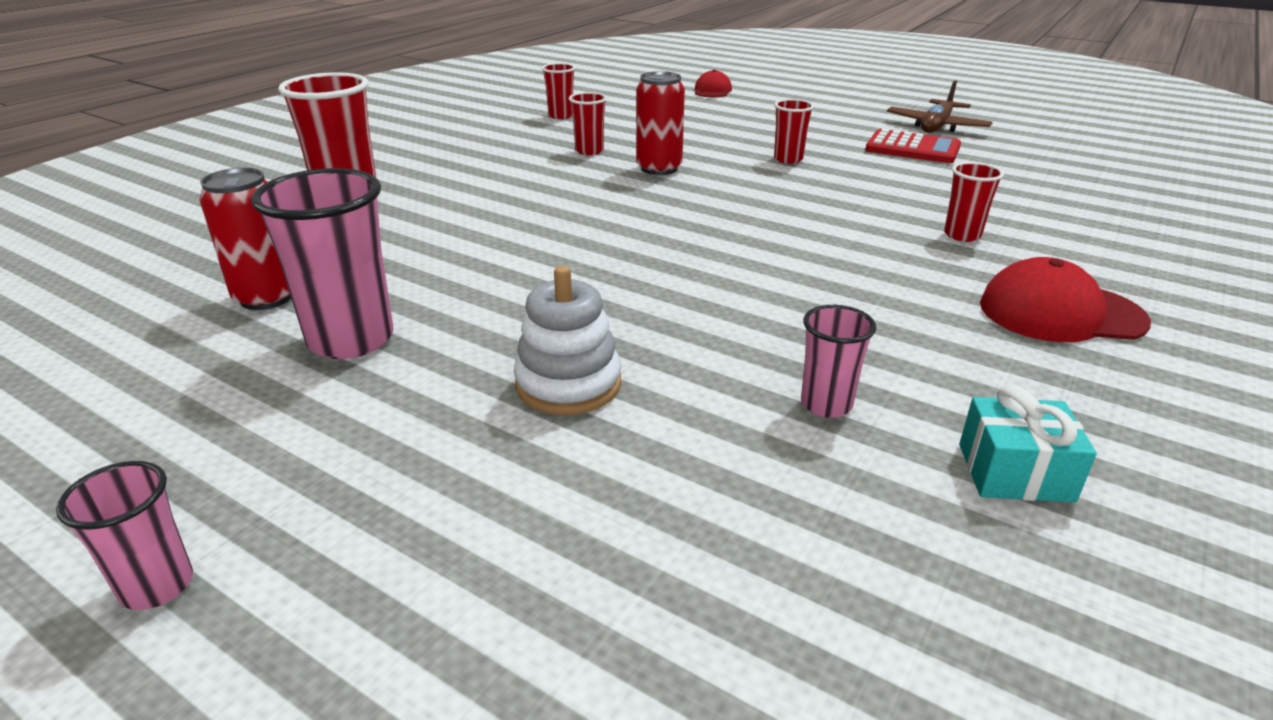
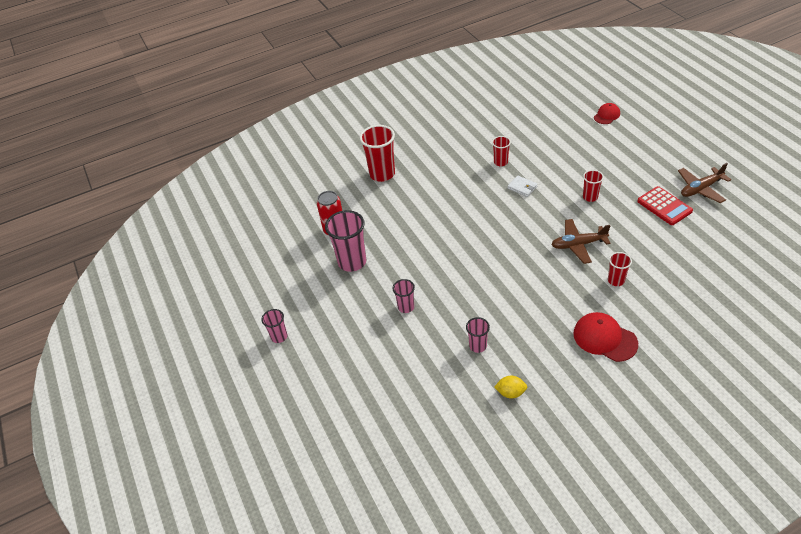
camera: 35 degrees right, 15 degrees up
(561, 116) = (507, 123): red cup -> none
(568, 384) = (406, 307): white stacking toy -> pink cup
(659, 169) = (522, 187): red can -> white wallet
(839, 209) = (578, 245): none -> brown plane
(1015, 472) = (510, 393): turquoise gift -> yellow lemon

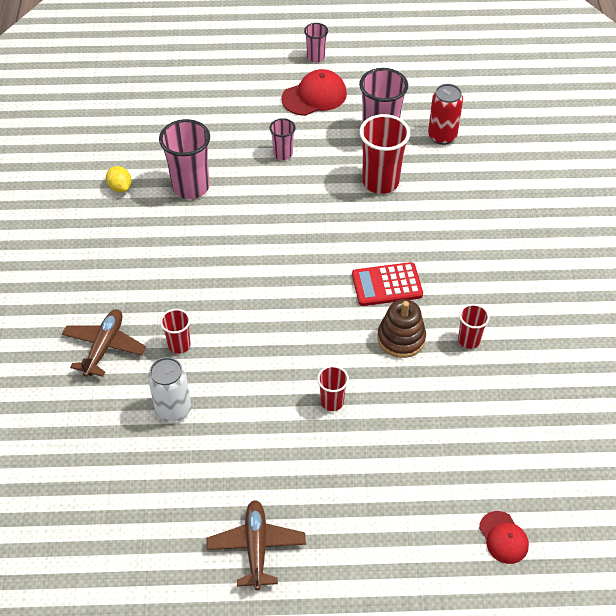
camera: 110 degrees right, 5 degrees up
(382, 174) = (521, 210): red cup -> red cup (380, 182)
(478, 346) = (191, 187): pink cup -> pink cup, size x1.85
(510, 393) = (120, 187): yellow lemon -> yellow lemon turned 60 degrees counterclockwise
(522, 187) = (401, 338): white wallet -> brown stacking toy
(578, 245) = (259, 341): brown plane -> brown plane (104, 347)
(604, 338) = (116, 290): red cap -> red cap (314, 96)
(661, 260) = (173, 409): none -> white can
(664, 206) = (256, 476): red calculator -> red calculator (387, 285)

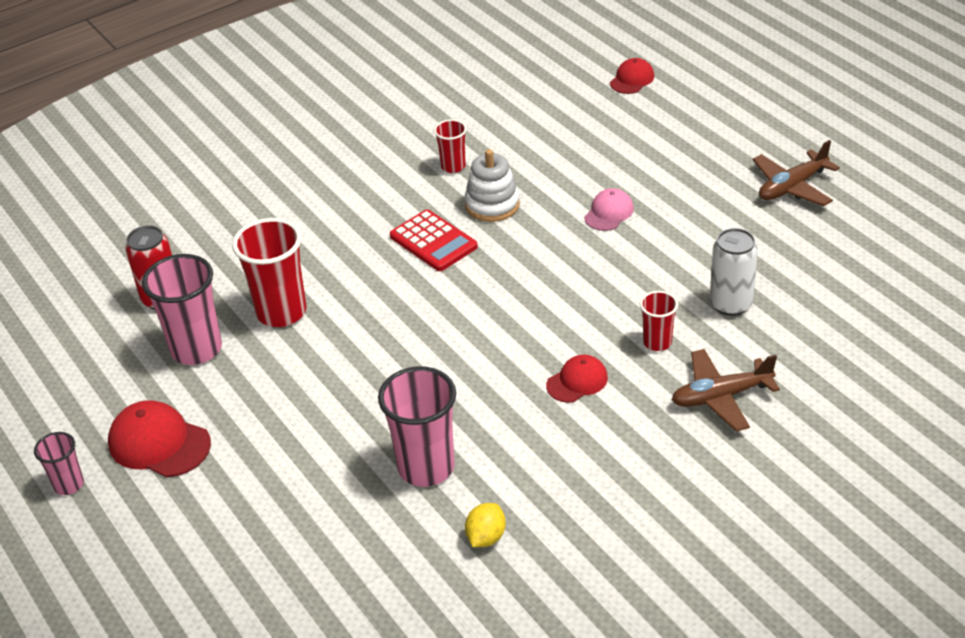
camera: 120 degrees left, 10 degrees down
(187, 285) = (577, 381): none -> red cap
(283, 154) = (297, 415): pink cup -> none
(332, 402) = (609, 213): red cup -> pink cap
(401, 338) = (492, 205): brown stacking toy -> white stacking toy

